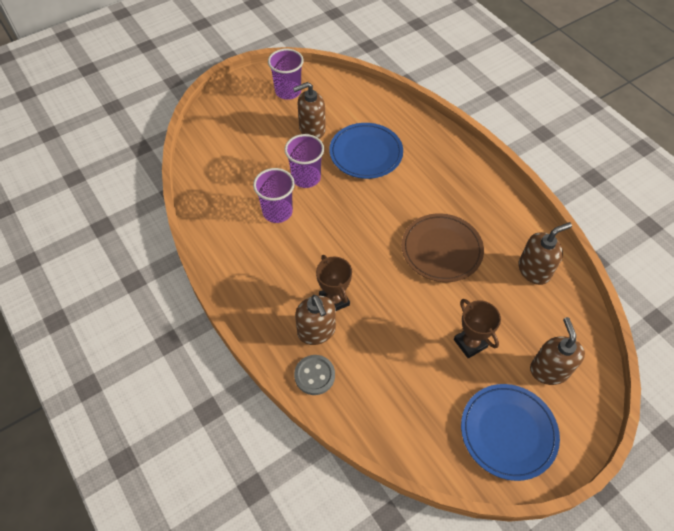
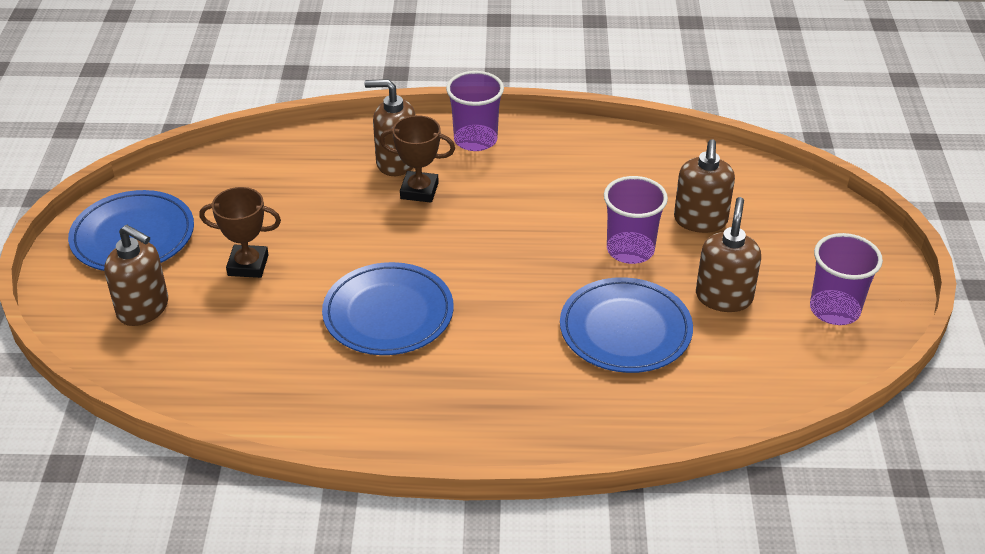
camera: 125 degrees right, 15 degrees down
(277, 212) = (593, 201): purple cup -> purple cup (475, 140)
(314, 375) = (350, 140): grey button -> none
(441, 250) = (388, 314): brown plate -> blue plate
(534, 270) = (263, 383): brown soap dispenser -> brown soap dispenser (700, 220)

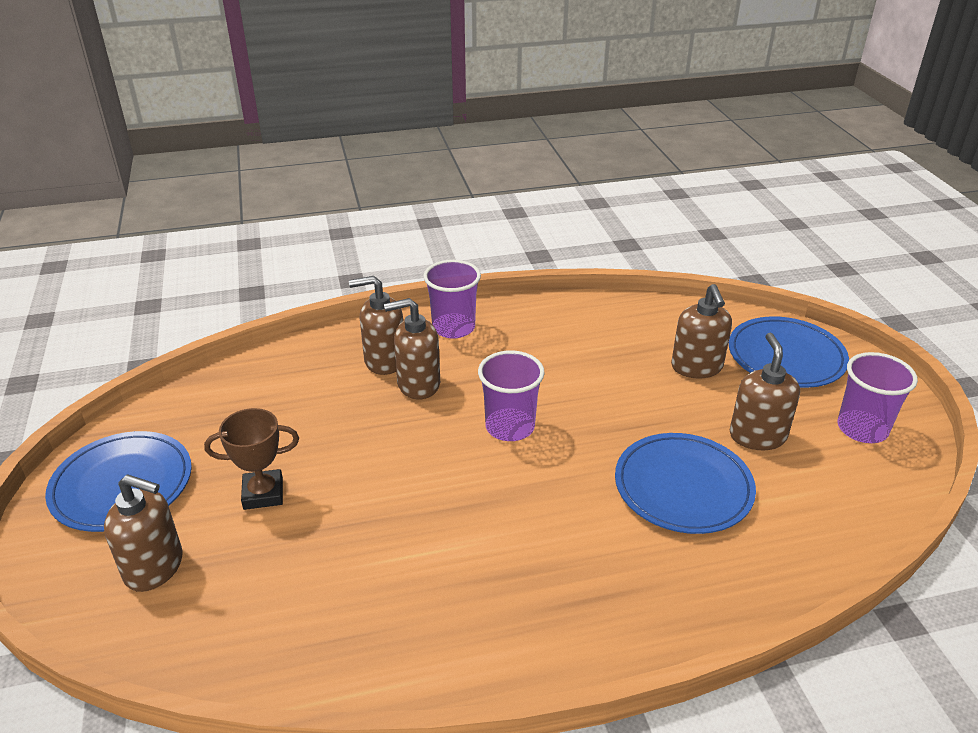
camera: 15 degrees left, 5 degrees down
(388, 314) = (435, 518): blue plate -> blue plate (786, 357)
(419, 191) = (418, 384): brown trophy -> brown soap dispenser
(630, 250) = (647, 406): purple cup -> purple cup (510, 427)

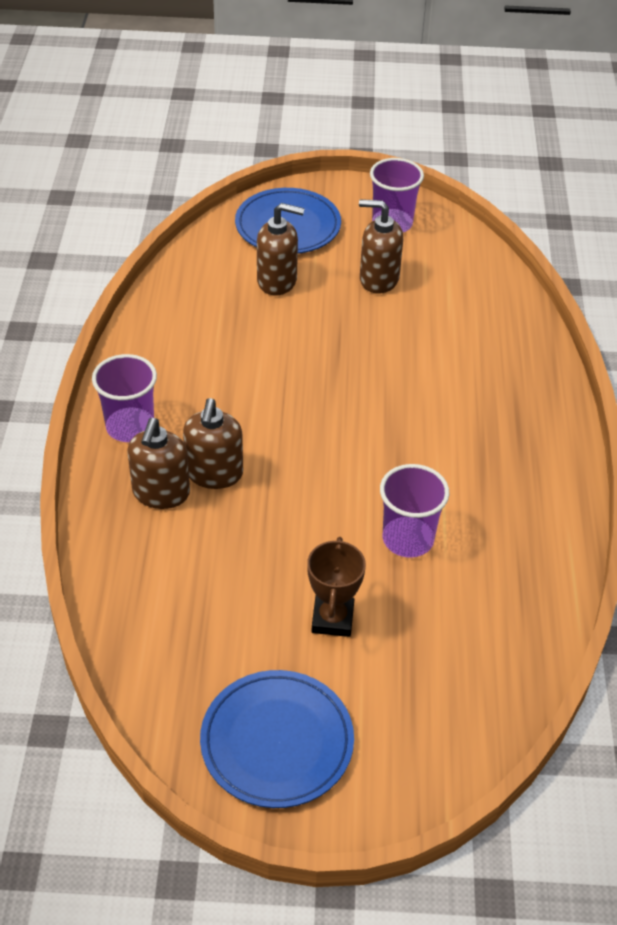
camera: 75 degrees left, 10 degrees up
(154, 567) = (405, 713): brown soap dispenser -> none
(510, 427) = (307, 422): purple cup -> purple cup (408, 539)
(683, 487) = (421, 340): blue plate -> none

